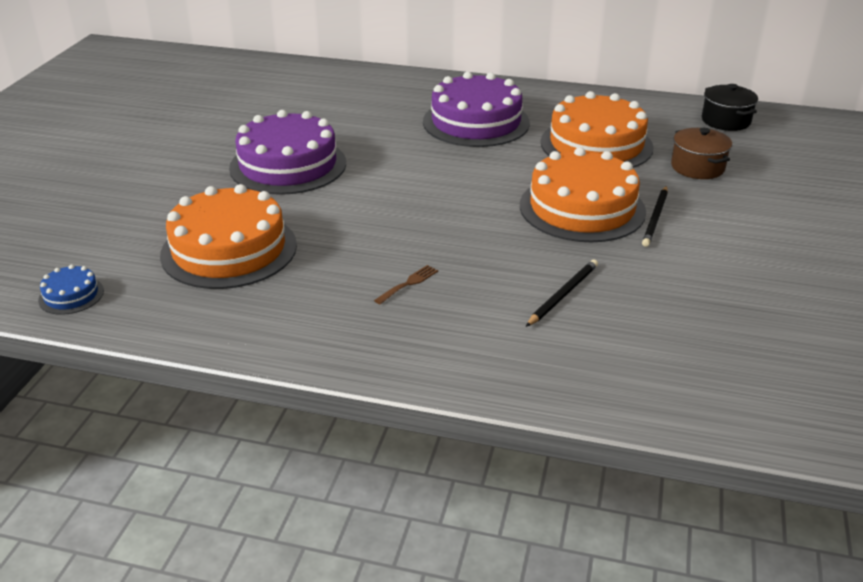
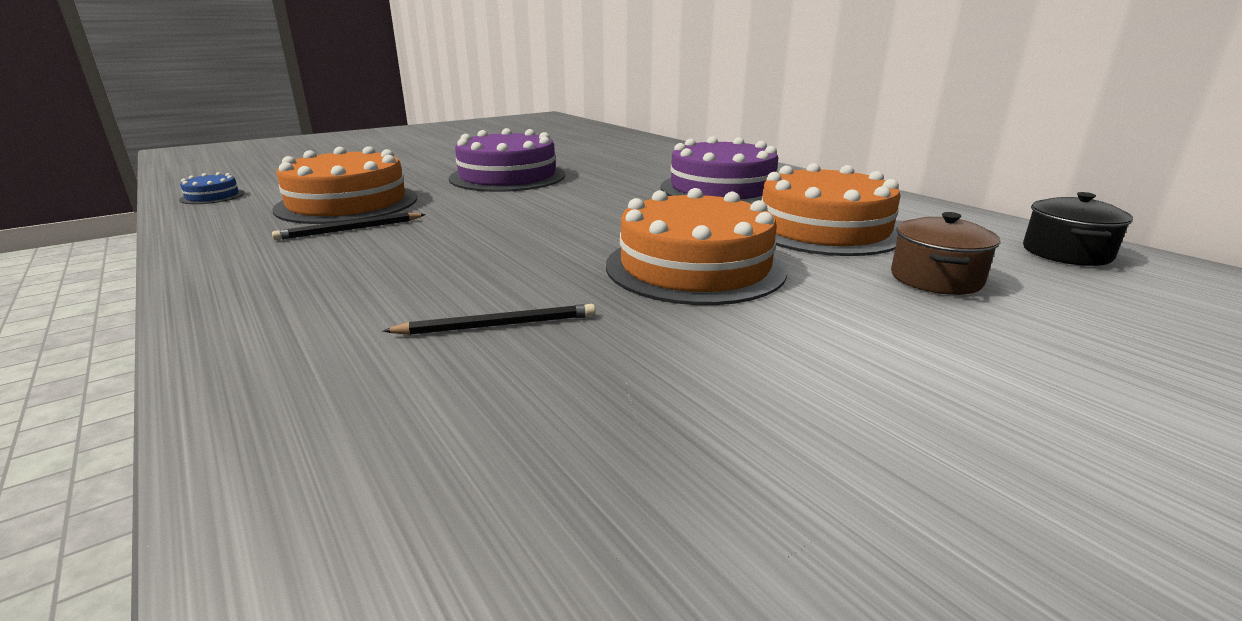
camera: 40 degrees right, 10 degrees down
(408, 283) = (394, 261): brown fork -> none
(655, 218) = (772, 303): black pencil -> black pencil (350, 229)

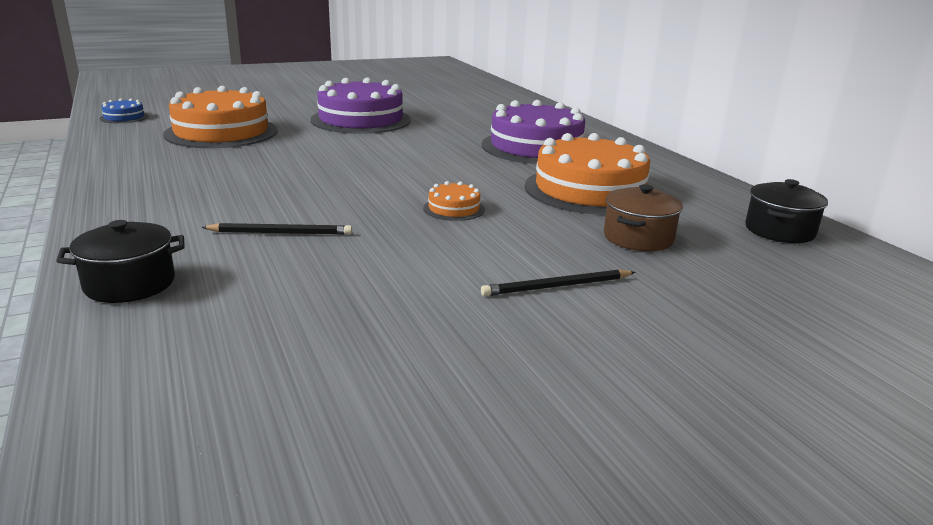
camera: 10 degrees right, 0 degrees up
(305, 443) = (130, 284): none -> black pot
(350, 229) = (213, 154): black pencil -> black pencil (557, 286)
(695, 267) = (454, 209): orange cake -> orange cake, size x0.43

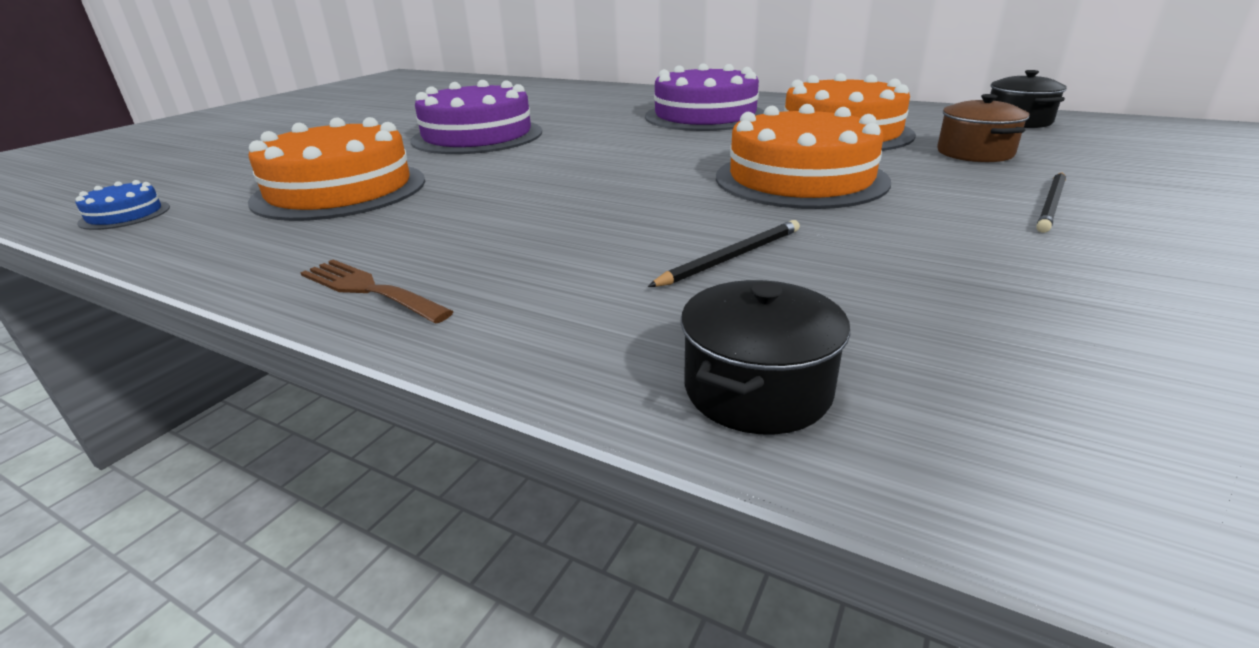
camera: 35 degrees left, 5 degrees up
(119, 185) = (369, 290): none -> brown fork
(454, 209) = (800, 178): orange cake -> orange cake, size x2.31

